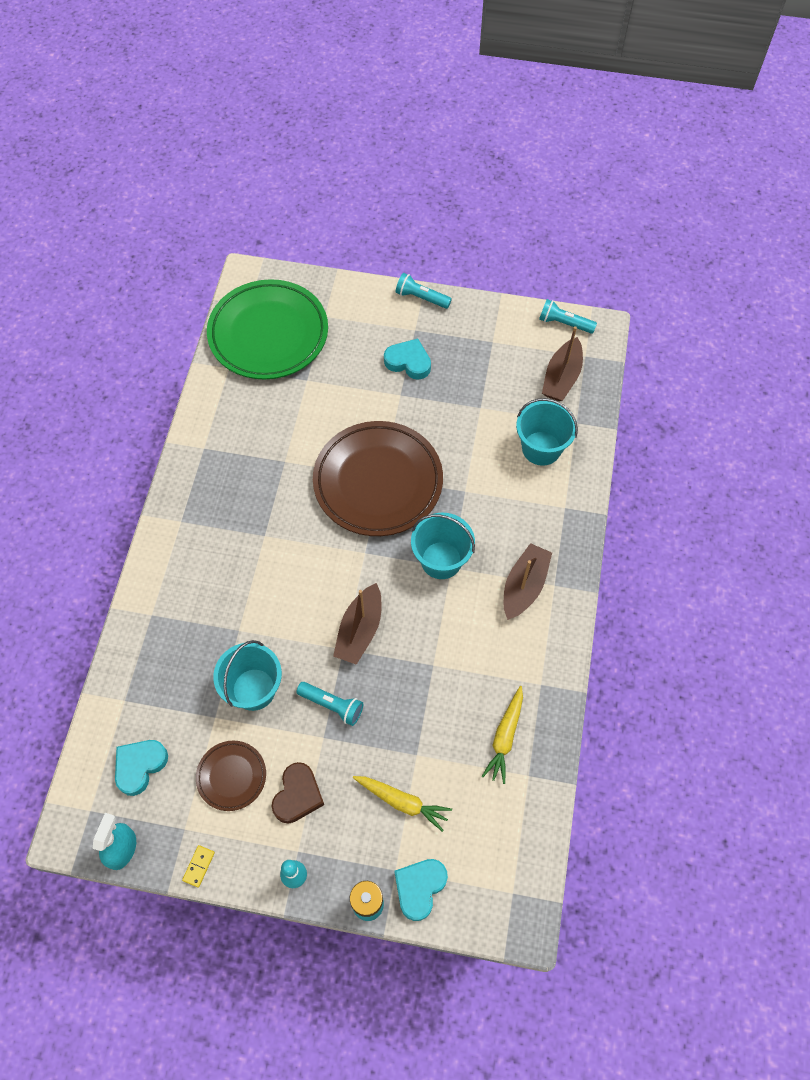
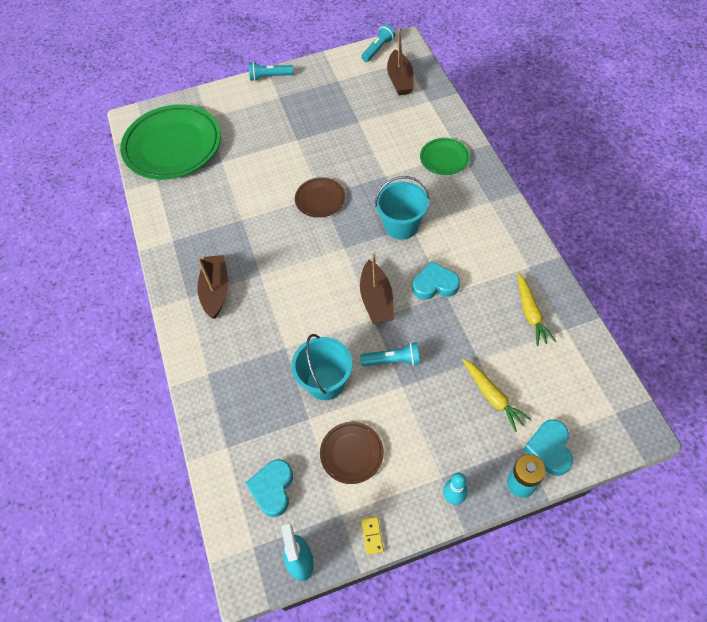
camera: 25 degrees left, 5 degrees down
(298, 795) = (412, 437): brown heart -> none
(378, 482) = (320, 199): brown plate -> brown plate, size x0.47
(402, 802) = (492, 397): yellow carrot -> yellow carrot turned 60 degrees clockwise
(408, 362) = (288, 118): turquoise heart -> turquoise heart (435, 284)
(524, 586) = (470, 212): brown boat -> brown boat (216, 290)
(541, 448) = (418, 126): turquoise bucket -> none
(542, 505) = (444, 159): none -> green plate
(564, 323) = (378, 49): turquoise flashlight -> turquoise flashlight turned 135 degrees clockwise

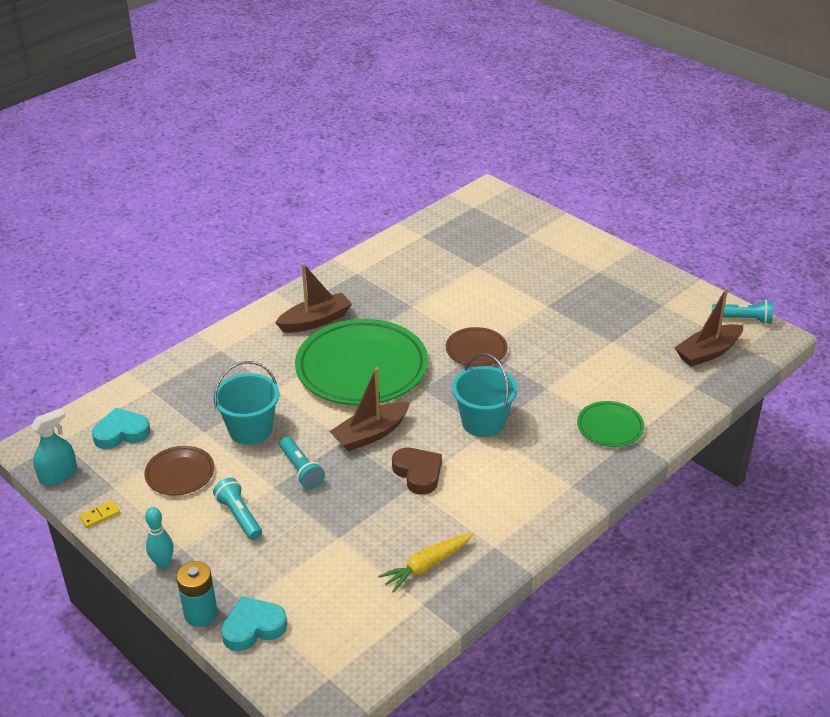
camera: 60 degrees right, 20 degrees down
(173, 146) = (472, 229): green plate -> green plate (362, 368)
(269, 77) = (623, 255): turquoise flashlight -> turquoise flashlight (239, 516)
(435, 284) = (418, 473): turquoise heart -> brown heart
(492, 397) = (296, 562): yellow carrot -> none

